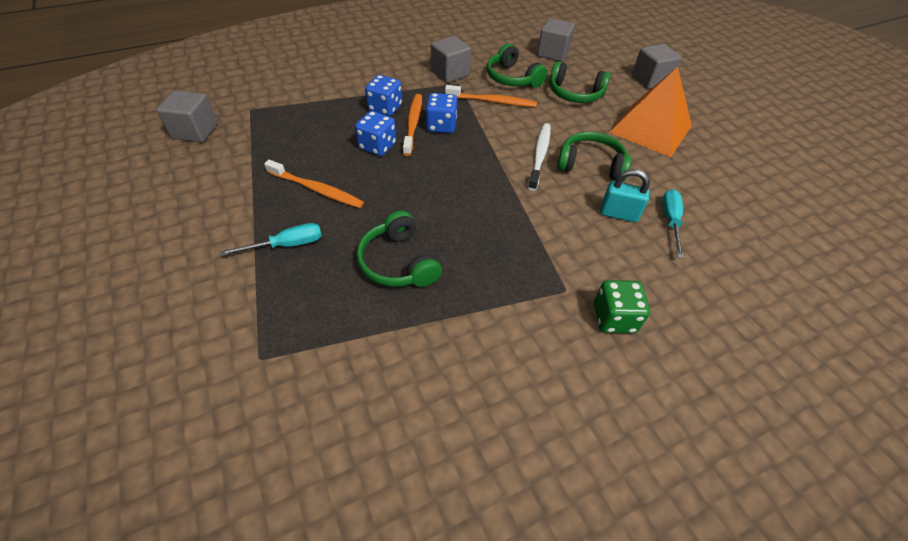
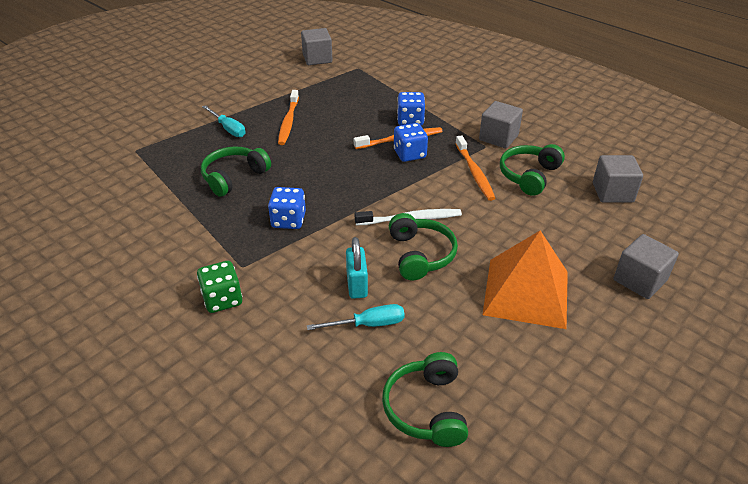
camera: 70 degrees right, 10 degrees down
(377, 146) = (356, 132): blue dice -> blue dice (288, 220)
(574, 94) = (542, 223): green headphones -> green headphones (426, 408)

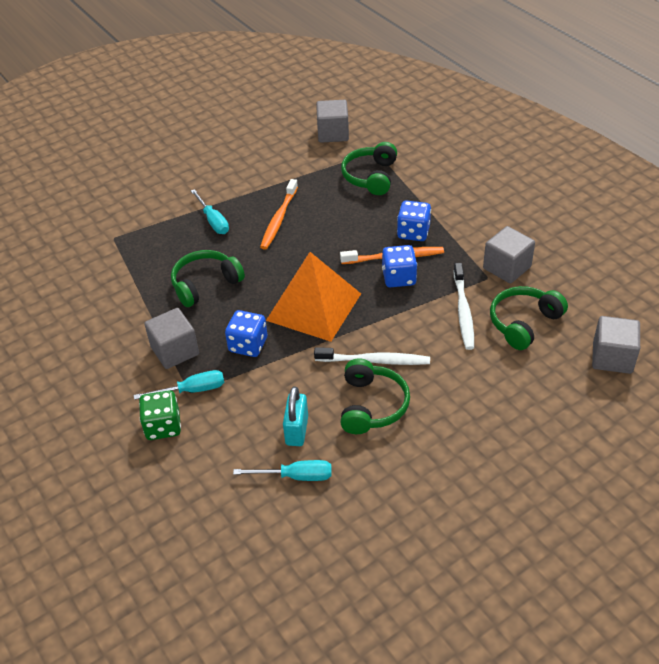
camera: 15 degrees right, 5 degrees up
(244, 264) = (192, 390): none -> turquoise screwdriver
(426, 408) = (325, 574): green headphones -> green headphones (370, 176)
(474, 173) = (463, 311): orange toothbrush -> white toothbrush
(526, 292) = (468, 466): orange pyramid -> orange pyramid (313, 307)
(639, 280) = (597, 471): grey cube -> grey cube (175, 351)

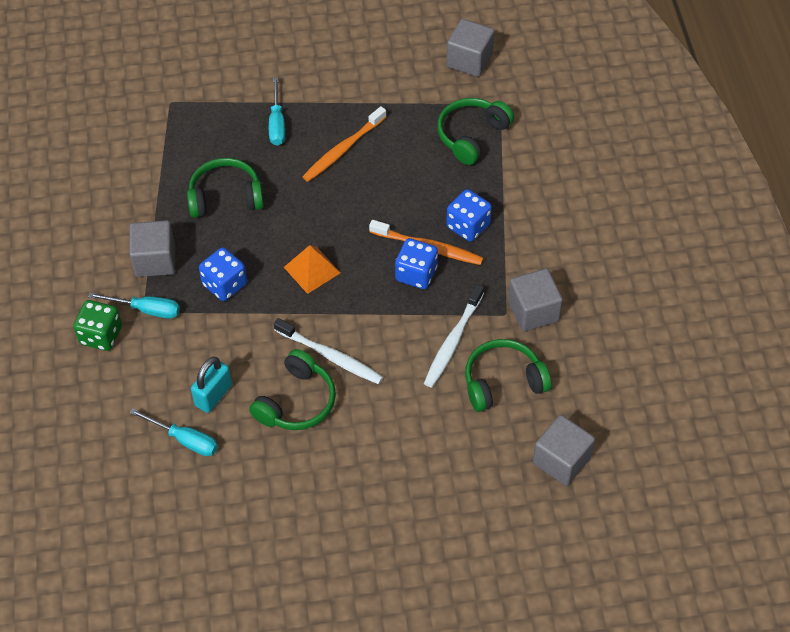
camera: 25 degrees right, 10 degrees up
(313, 307) = (312, 270): orange pyramid -> orange pyramid, size x0.52

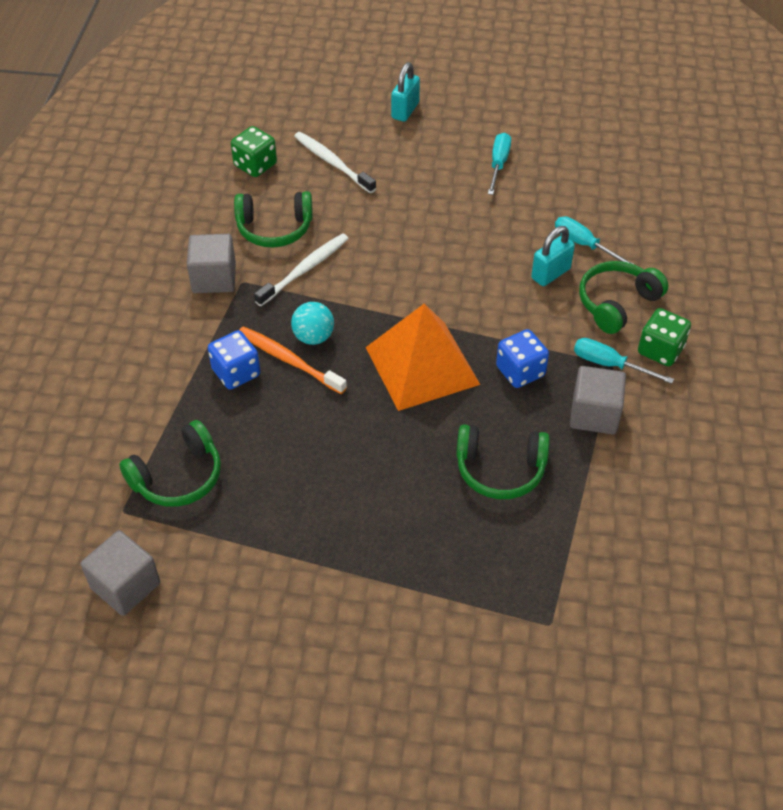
camera: 165 degrees left, 5 degrees down
(277, 123) = (413, 554): turquoise screwdriver -> turquoise screwdriver (498, 164)
(297, 402) = (472, 252): green headphones -> green headphones (616, 303)
(312, 270) = (422, 365): orange pyramid -> orange pyramid, size x1.92
(331, 356) = (427, 282): white toothbrush -> white toothbrush (332, 162)
(342, 150) = (341, 496): orange toothbrush -> none
(416, 274) = (313, 337): blue dice -> turquoise ball
(426, 592) = (405, 110): none -> turquoise padlock
(561, 460) = (255, 165): grey cube -> green dice

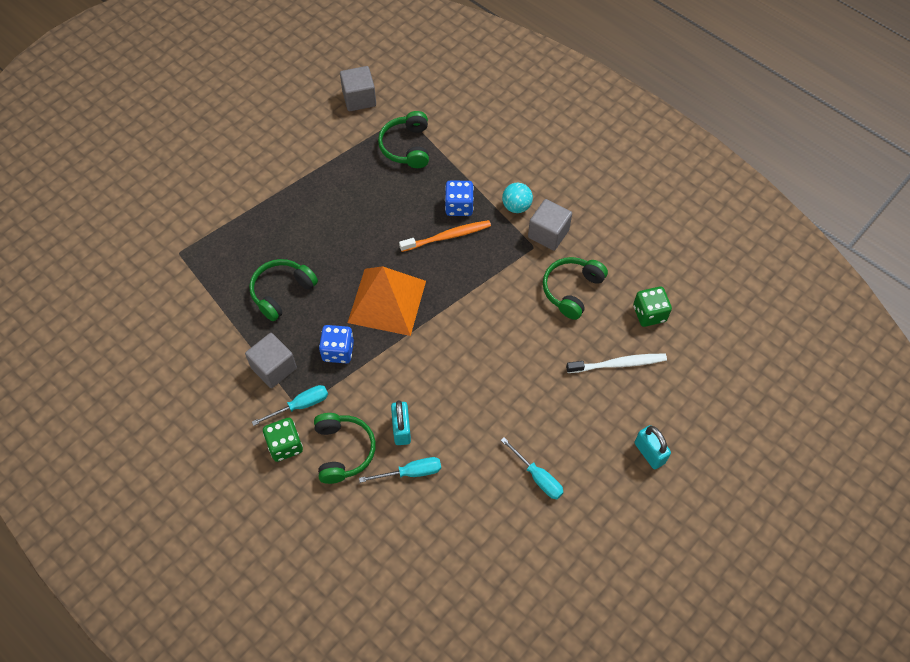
camera: 125 degrees right, 10 degrees up
(305, 269) = (519, 286): white toothbrush -> none
(313, 337) = (456, 259): turquoise ball -> turquoise ball (516, 206)

